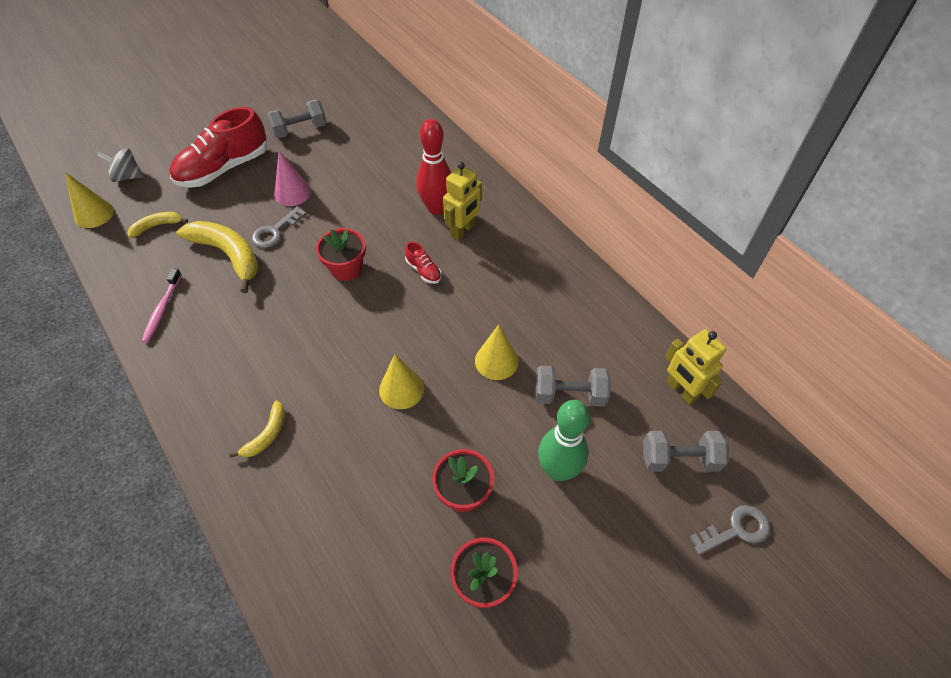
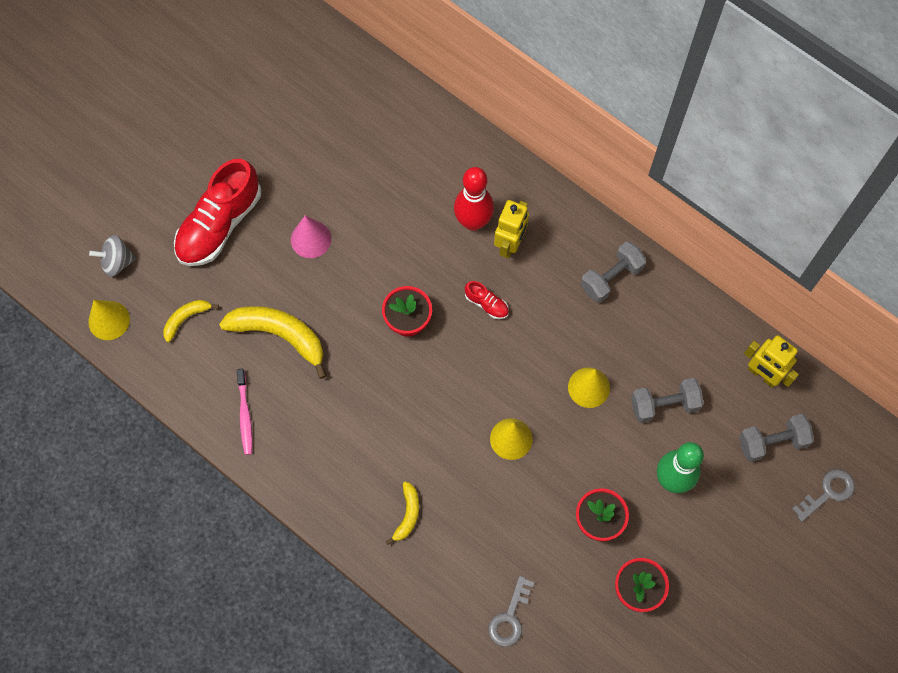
camera: 15 degrees left, 15 degrees up
(275, 231) = (315, 294): grey key -> grey key (510, 617)
(300, 130) = (280, 147): grey dumbbell -> grey dumbbell (611, 278)

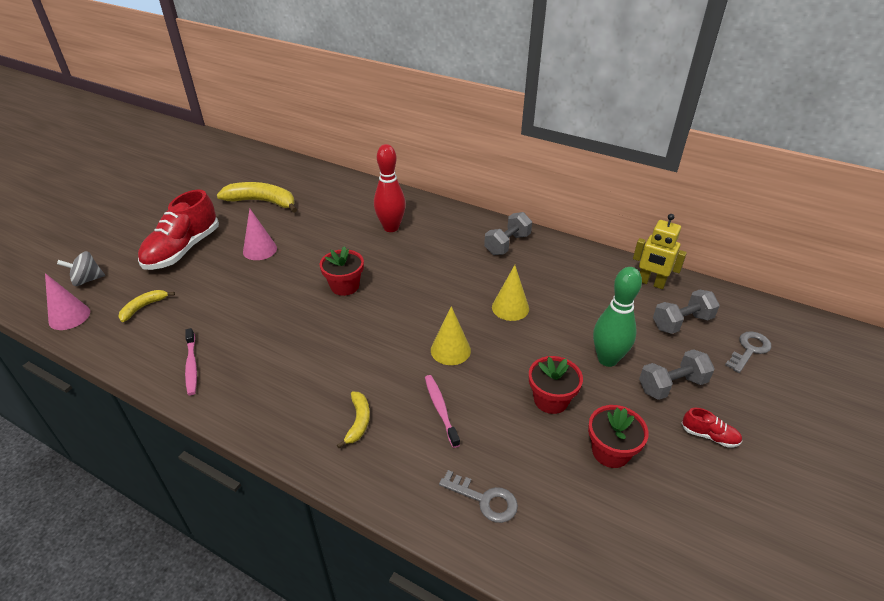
camera: 10 degrees left, 30 degrees down
(109, 320) = (69, 316): yellow cone -> pink cone
(279, 335) = (230, 307): yellow banana -> yellow banana (262, 202)
(486, 304) = (410, 269): red shoe -> red shoe (709, 436)
(488, 514) = (440, 409): none -> pink toothbrush
(510, 244) = (422, 236): yellow robot -> none
(510, 617) = (484, 499): grey key -> grey key turned 75 degrees counterclockwise
(664, 405) = (579, 311): grey dumbbell -> grey dumbbell (672, 385)

